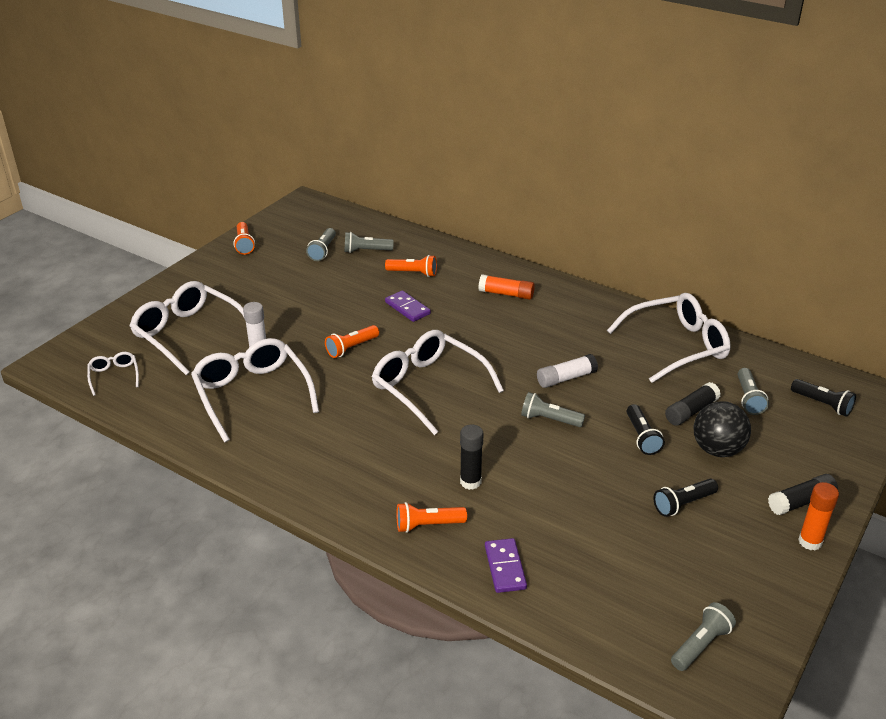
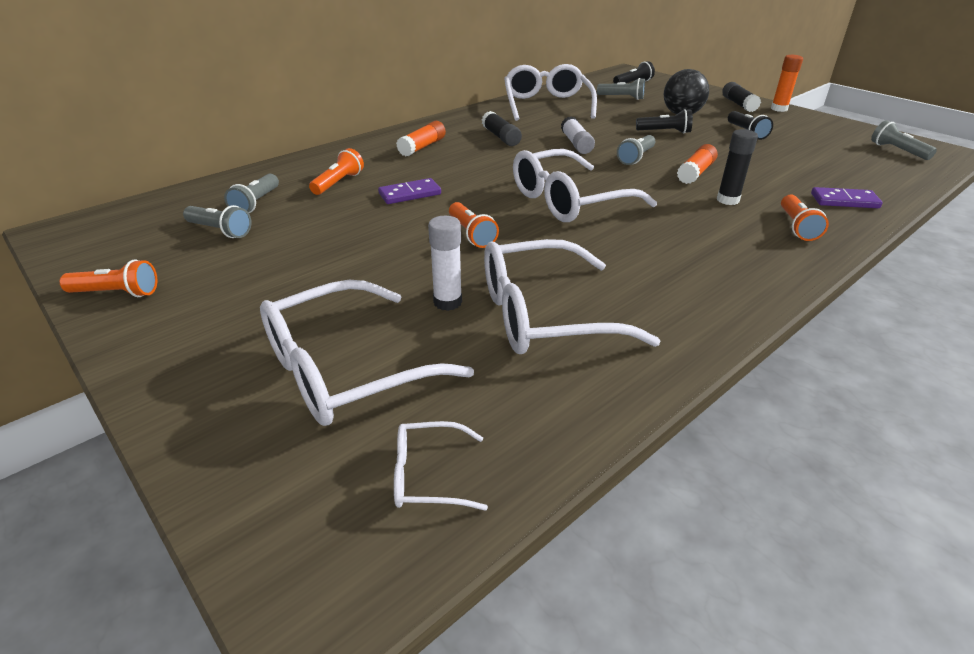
camera: 75 degrees left, 0 degrees up
(529, 461) = (695, 173): none -> orange glue stick
(691, 411) = (634, 114): black glue stick -> black glue stick (501, 137)

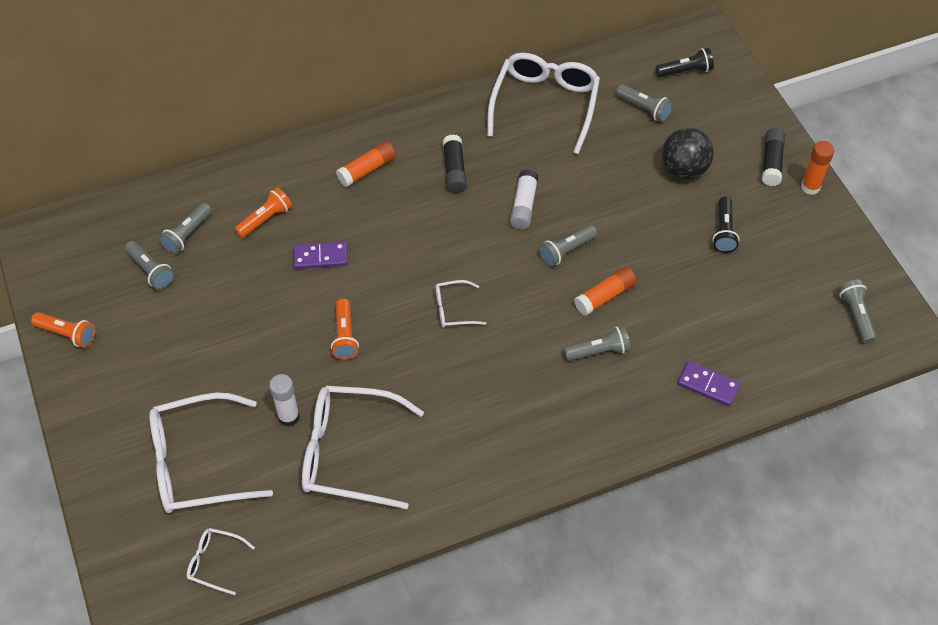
camera: 20 degrees right, 20 degrees up
(568, 201) = (453, 309): white glasses -> white glasses, size x0.46
(665, 132) = (634, 205): black flashlight -> none
(727, 200) = (599, 351): black glue stick -> grey flashlight
(797, 227) = (627, 409): orange flashlight -> none

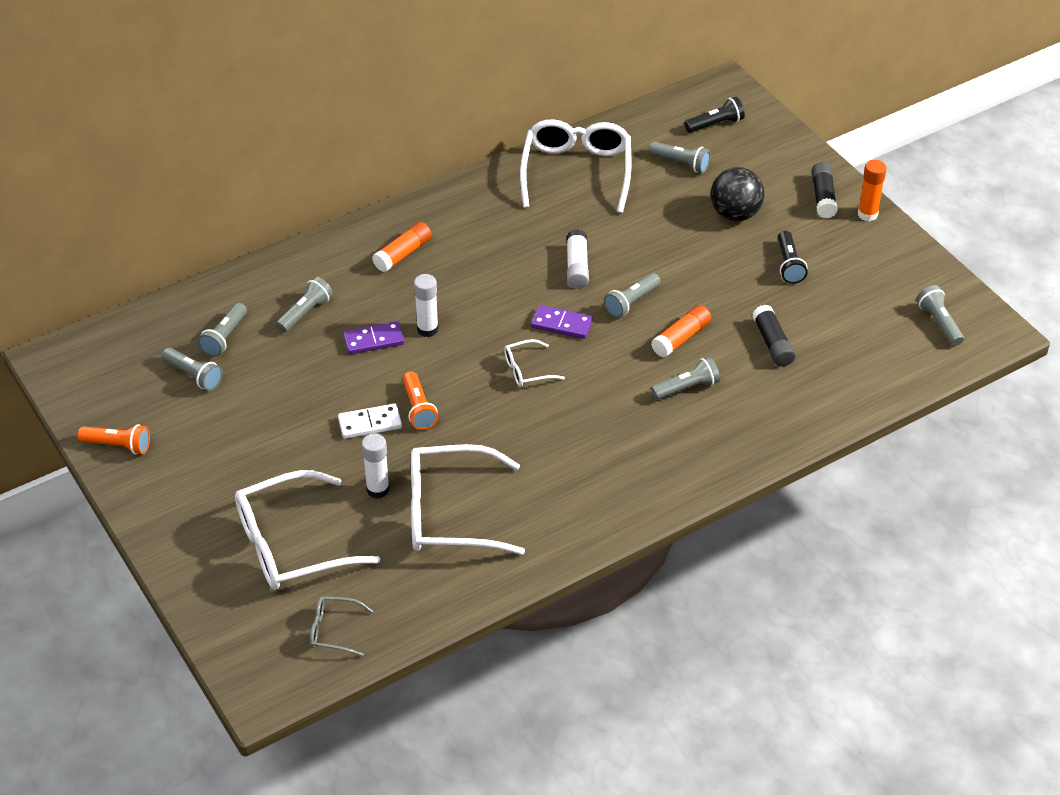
camera: 10 degrees left, 10 degrees down
(214, 562) = (333, 630): white glasses -> grey glasses
(265, 219) = (305, 312): orange flashlight -> grey flashlight
(297, 345) = (370, 423): none -> white domino
(371, 252) = (427, 329): none -> white glue stick
(454, 170) = (496, 243): black glue stick -> black glue stick (772, 343)
(708, 385) = (805, 403): purple domino -> purple domino (561, 324)

